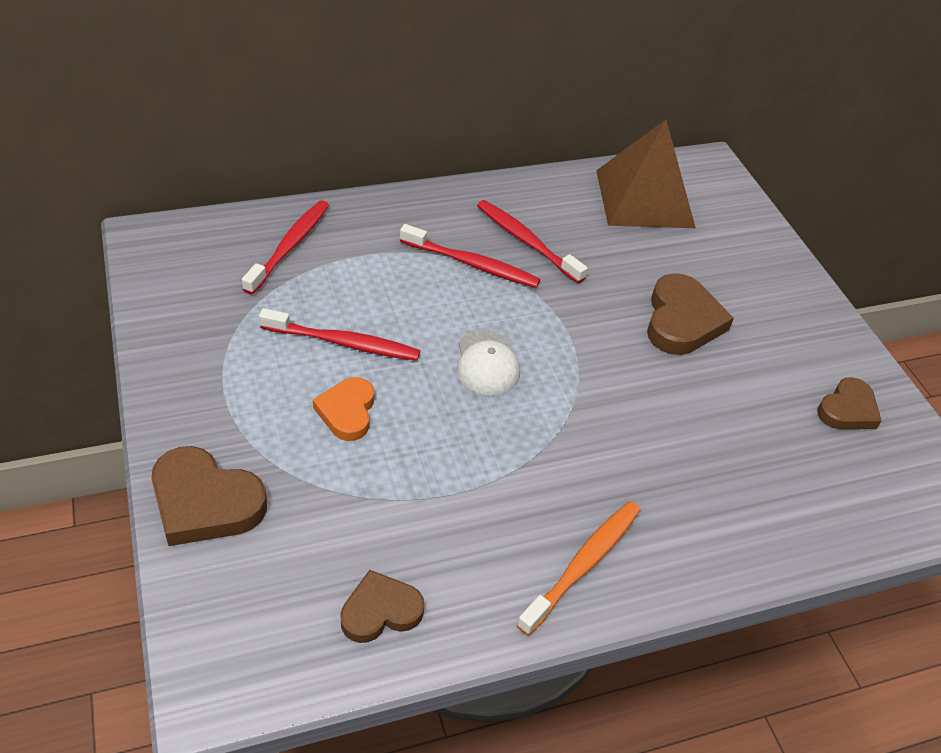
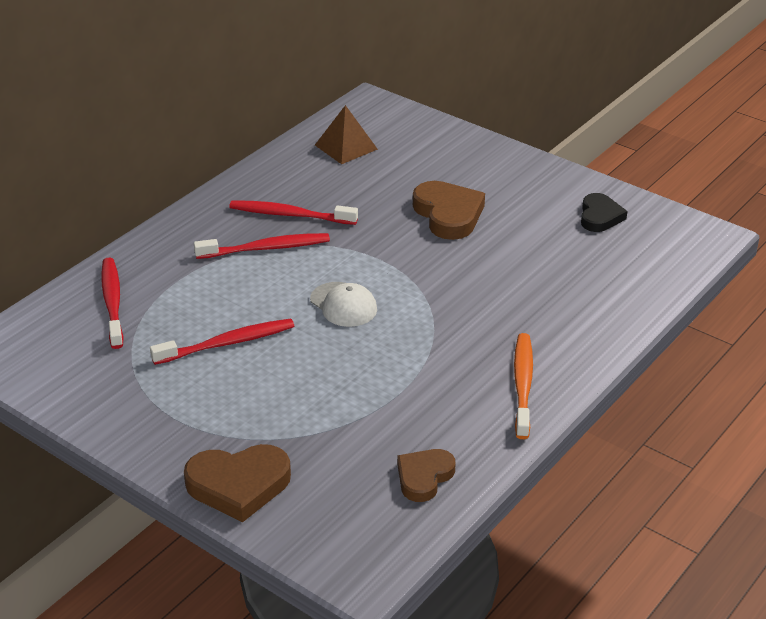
camera: 30 degrees left, 10 degrees down
(347, 412) = (278, 383): orange heart -> none
(644, 198) = (346, 147): brown pyramid -> brown pyramid, size x0.58
(847, 409) = (600, 216): brown heart -> black heart

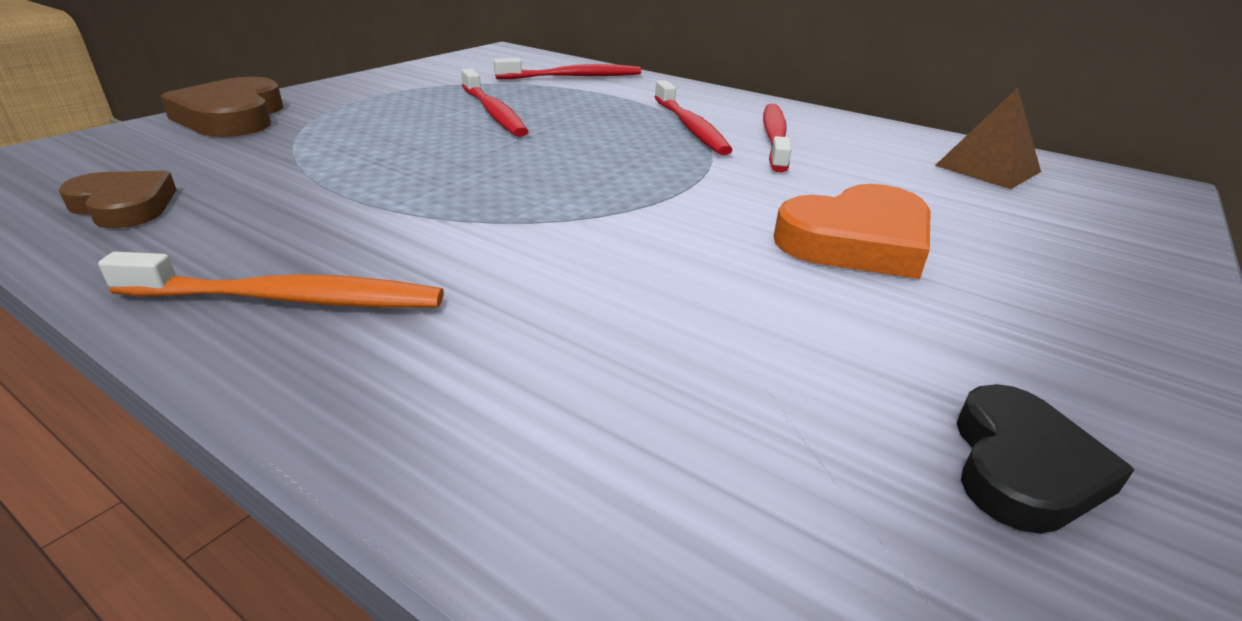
camera: 85 degrees right, 5 degrees down
(343, 305) = (567, 163): white cap -> none
(448, 214) = (856, 241): brown heart -> orange heart
(600, 216) = (1022, 467): black heart -> black heart turned 75 degrees counterclockwise

